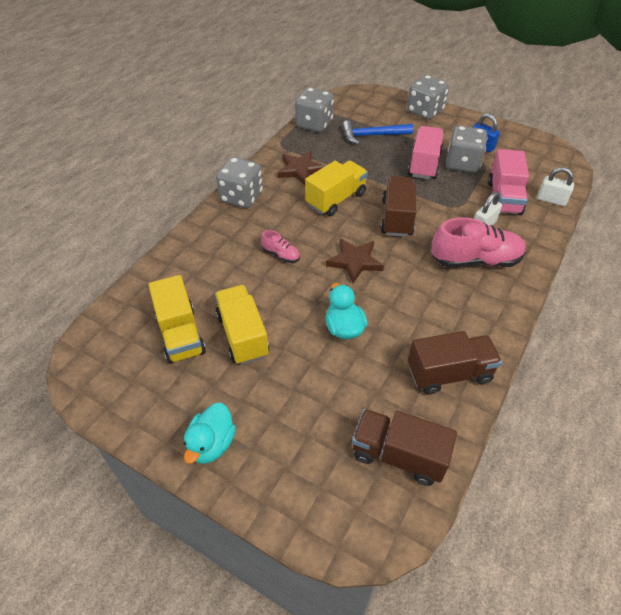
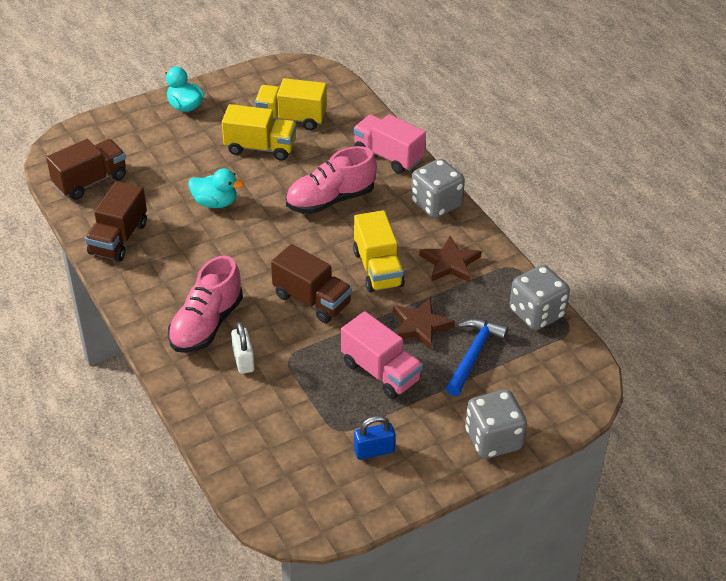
camera: 120 degrees right, 5 degrees down
(281, 255) = (330, 200): pink shoe -> pink shoe, size x2.11
(355, 261) = (280, 242): brown star -> brown star (420, 326)
(462, 163) = (354, 408): grey dice -> none
(504, 198) = (267, 406): pink truck -> pink truck (388, 156)
(551, 200) = (228, 448): white padlock -> none

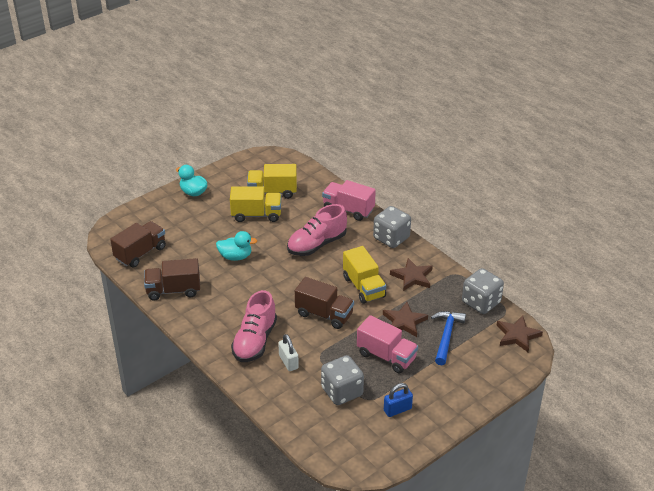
camera: 10 degrees left, 5 degrees down
(118, 238) = (173, 290): brown truck -> brown truck turned 75 degrees clockwise
(493, 439) = (476, 390): grey dice -> grey dice (342, 392)
(575, 368) = (517, 335): none -> brown star

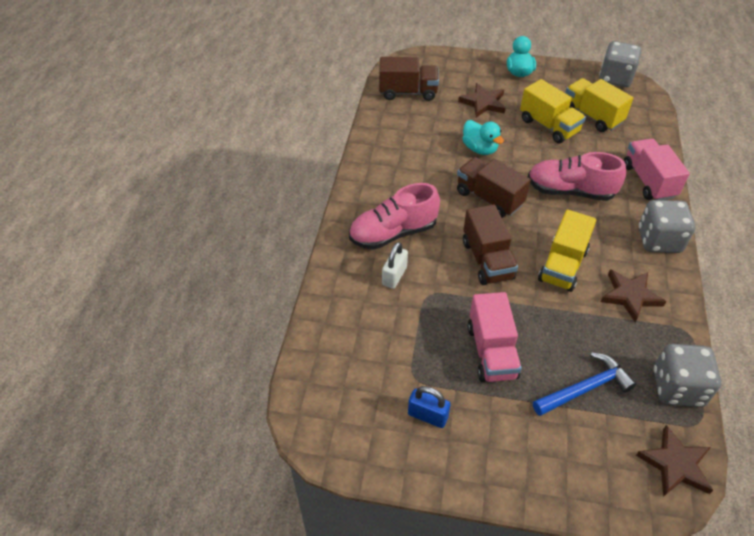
camera: 50 degrees right, 10 degrees up
(173, 290) = (390, 139): brown truck -> brown truck (489, 198)
(342, 392) = (401, 347): grey dice -> grey dice (615, 78)
(404, 322) = (558, 334): brown star -> brown star (483, 103)

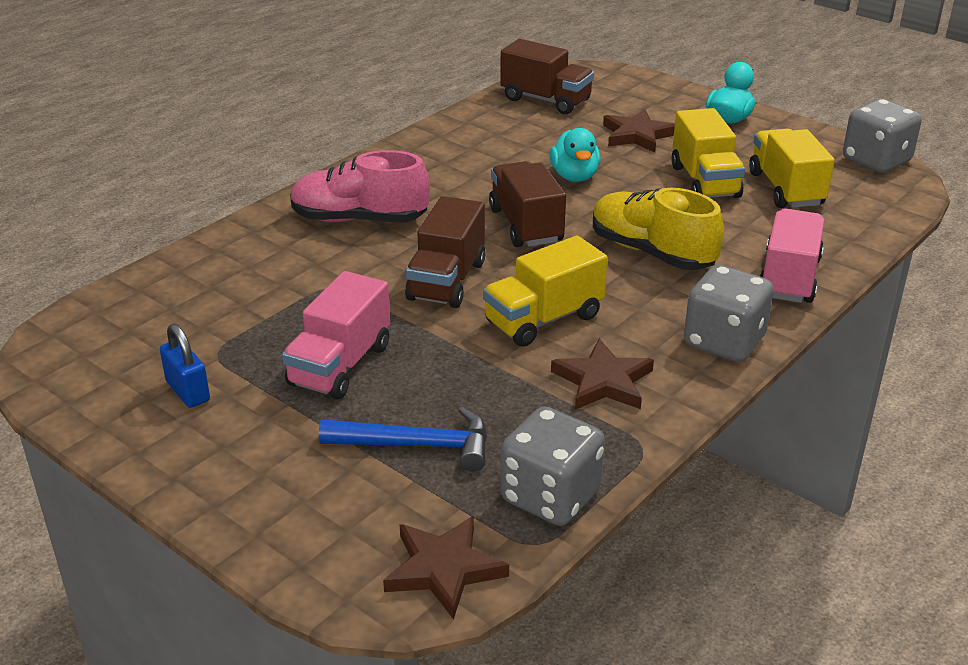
camera: 30 degrees right, 15 degrees down
(394, 276) = (311, 257): white padlock -> none
(570, 191) = (651, 252): pink shoe -> yellow shoe

